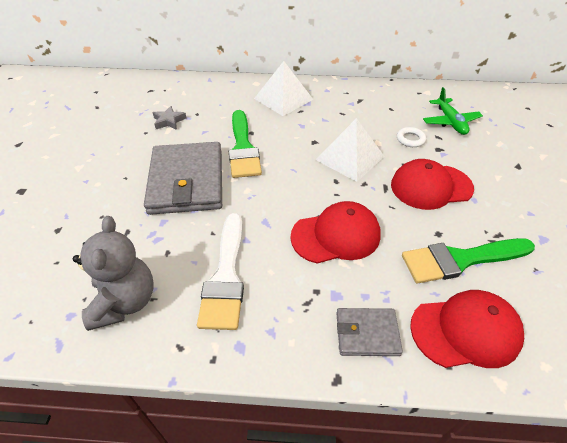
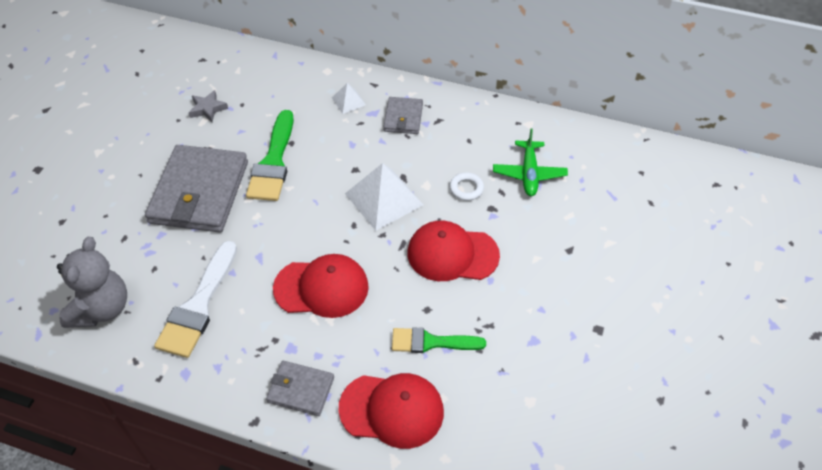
camera: 15 degrees right, 5 degrees up
(283, 99) = (348, 101): white pyramid -> white pyramid, size x0.50
(332, 102) = (403, 117): none -> grey wallet
(460, 260) = (431, 342): green brush -> green brush, size x0.66

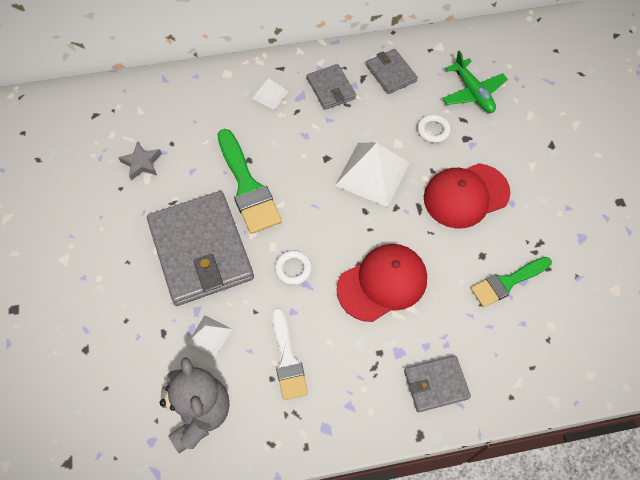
camera: 30 degrees left, 10 degrees up
(155, 257) = (210, 335): none -> white pyramid
(198, 306) = (287, 359): white brush -> white brush, size x0.66
(258, 241) = (293, 269): none -> white ring
(392, 410) = (521, 358): red cap -> none
(466, 127) = (391, 73): none -> grey wallet

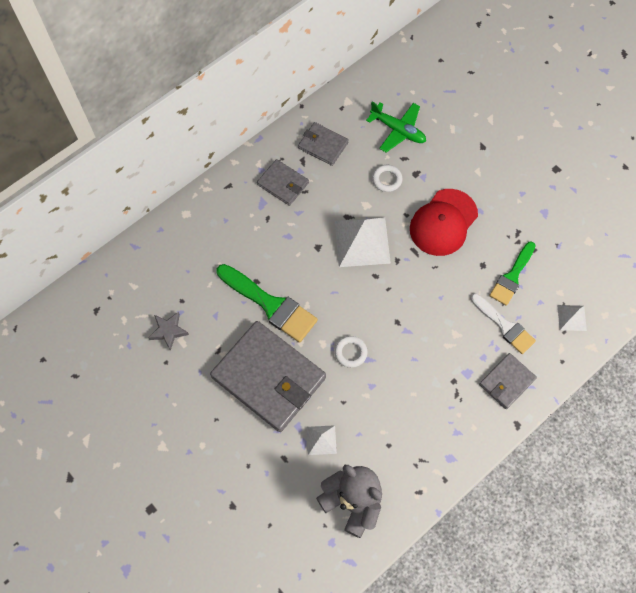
camera: 30 degrees left, 5 degrees up
(270, 95) = (236, 215): white pyramid -> white pyramid (571, 317)
(287, 359) = (391, 424): white brush -> white brush (504, 326)
(382, 283) = (424, 327): red cap -> none

